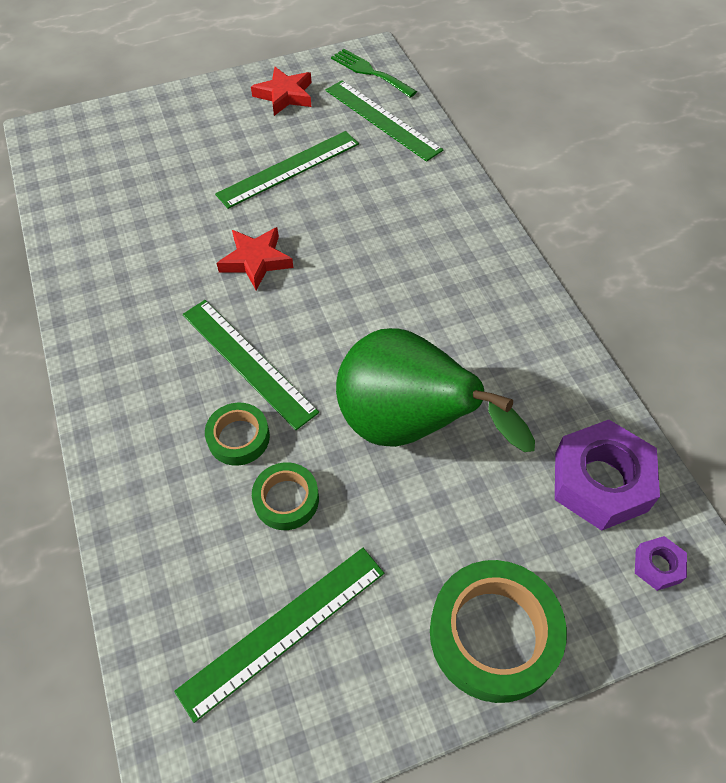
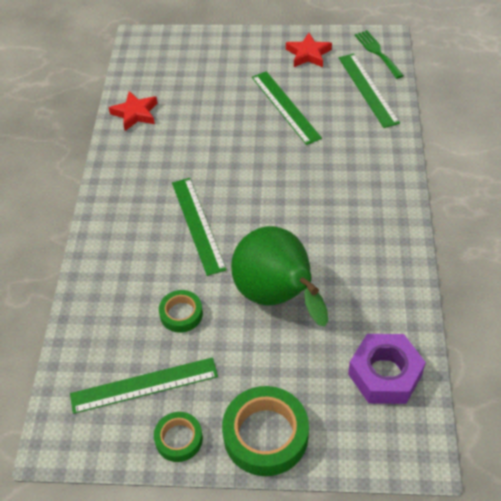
camera: 25 degrees right, 5 degrees down
(238, 437) = (170, 268): green tape -> green tape (179, 439)
(256, 261) = (233, 162): red star -> red star (135, 113)
(289, 169) = (285, 107): green ruler -> green ruler turned 75 degrees clockwise
(657, 566) = (393, 437): purple nut -> none

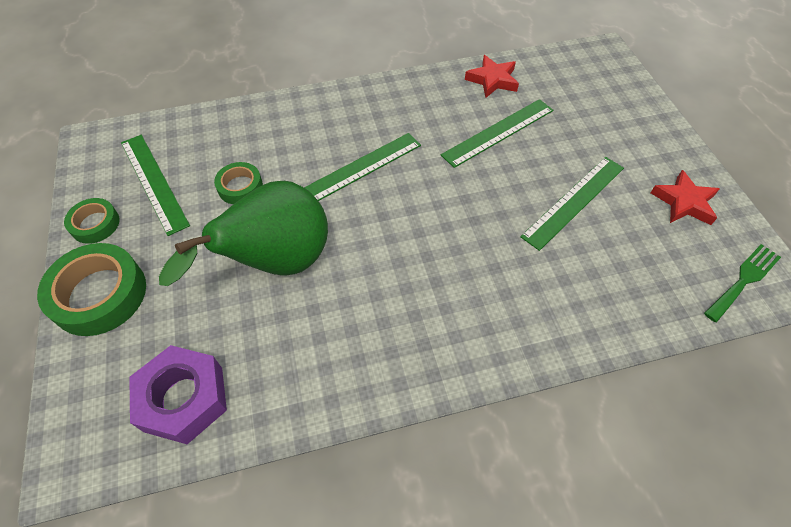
camera: 70 degrees right, 5 degrees up
(368, 89) = (660, 283): green ruler -> green ruler (498, 132)

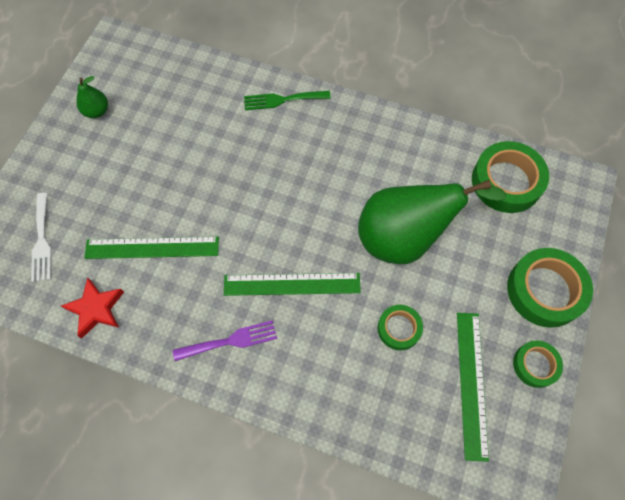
camera: 145 degrees left, 10 degrees up
(184, 399) = (506, 181): purple nut -> green tape
(375, 112) = (230, 341): none -> purple fork
(574, 201) = (164, 156): green ruler -> none
(583, 93) = (42, 241): none -> white fork
(684, 202) = (97, 111): red star -> green pear
(743, 280) = (129, 53): green fork -> green fork (282, 100)

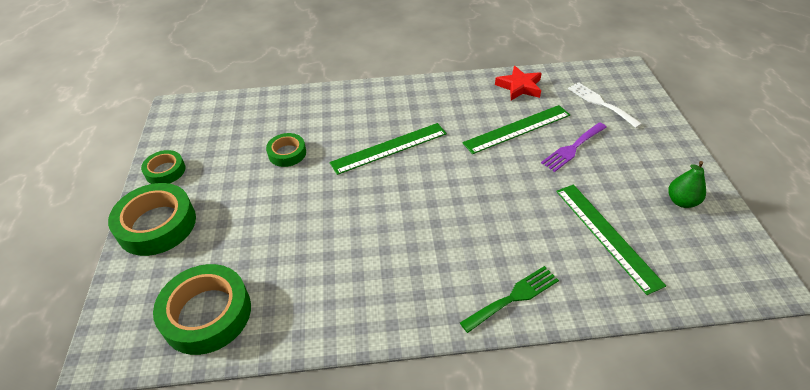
camera: 155 degrees right, 20 degrees down
(230, 341) = (412, 104): purple fork -> purple fork (572, 148)
(405, 238) = (306, 215): green pear -> none
(471, 383) = (218, 144): green ruler -> green ruler (606, 235)

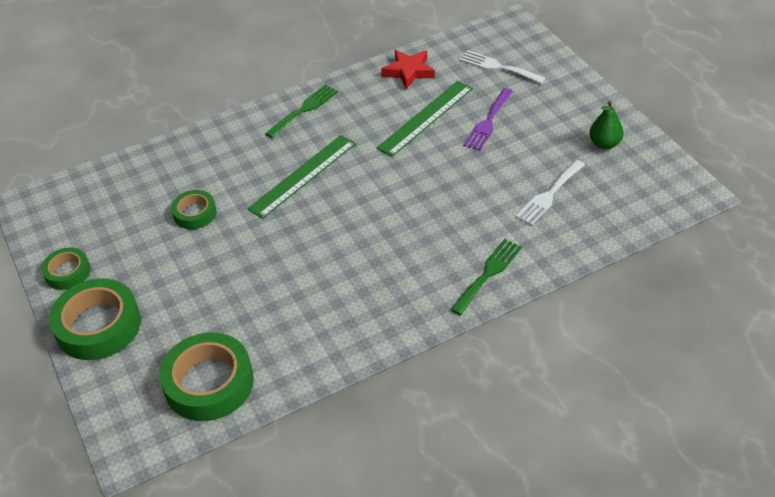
camera: 20 degrees left, 0 degrees up
(418, 94) = (304, 109): none -> green fork
(606, 235) = (549, 195): green ruler -> white fork

